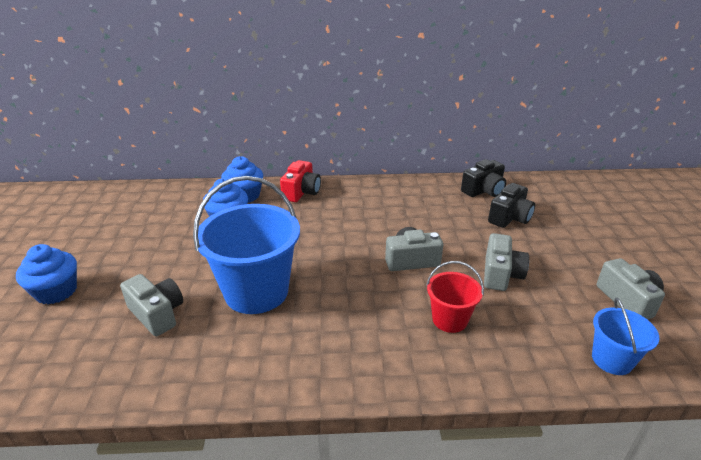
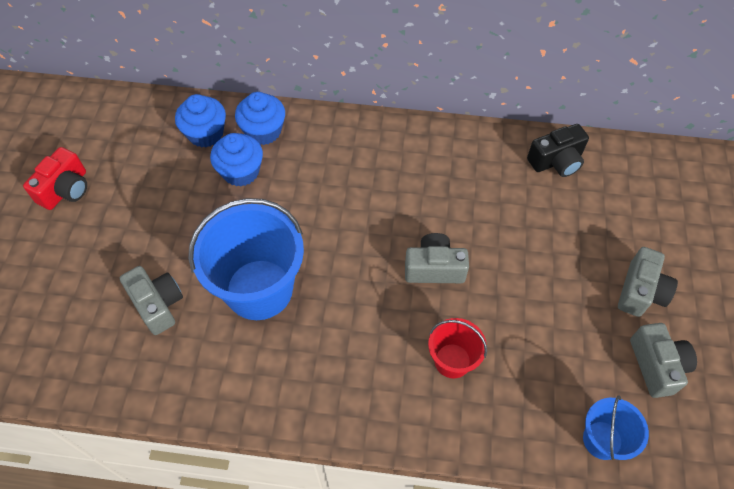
camera: 10 degrees right, 25 degrees up
(56, 291) = (58, 257): blue cupcake -> blue cupcake (205, 134)
(301, 192) = (331, 133): red camera -> red camera (66, 189)
(501, 274) = (529, 305): grey camera -> grey camera (640, 291)
(510, 217) = (572, 215): black camera -> none

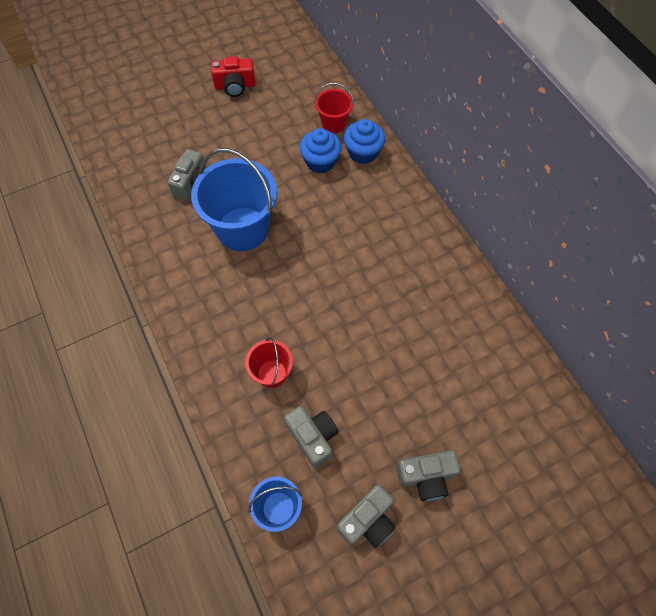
camera: 55 degrees right, 5 degrees up
(205, 134) = (333, 124): blue cupcake -> red bucket
(434, 268) = (336, 321): grey camera -> grey camera (313, 437)
(556, 161) = (500, 352): black camera -> none

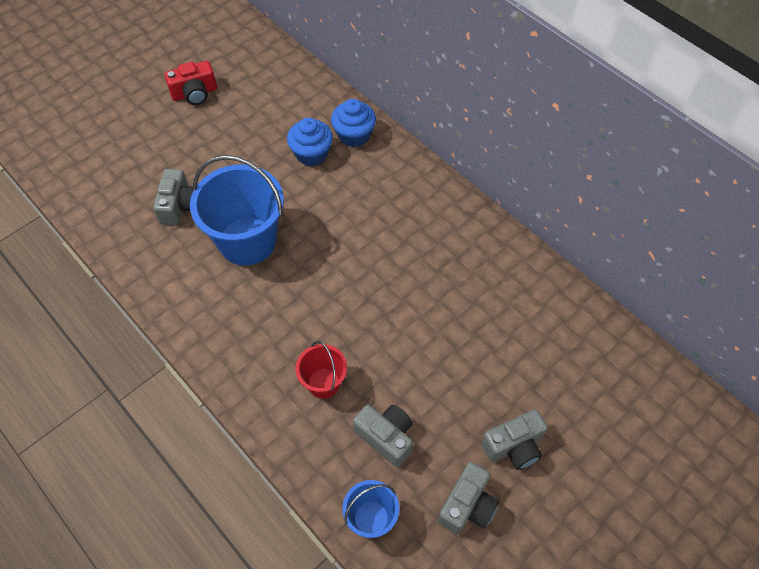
camera: 15 degrees left, 5 degrees down
(333, 124) = (314, 112): red bucket -> none

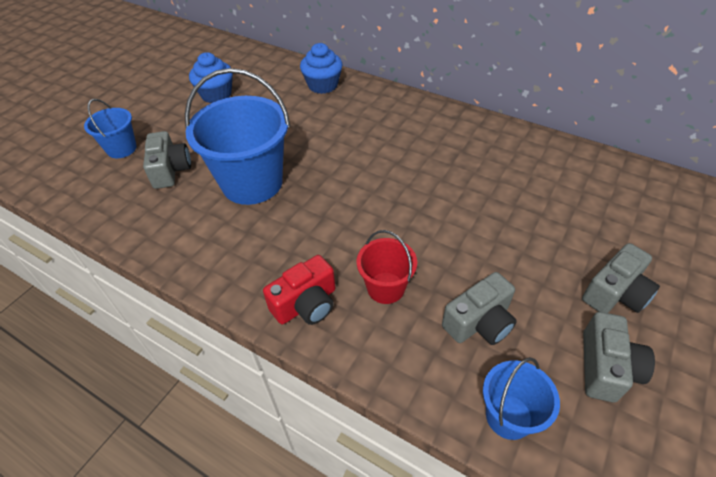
camera: 15 degrees left, 10 degrees down
(141, 167) = (121, 149): none -> blue bucket
(195, 93) = (161, 85): red camera -> red camera (306, 304)
(311, 154) = (289, 105): blue cupcake -> blue cupcake (216, 94)
(386, 437) = (479, 322): grey camera -> grey camera turned 120 degrees clockwise

